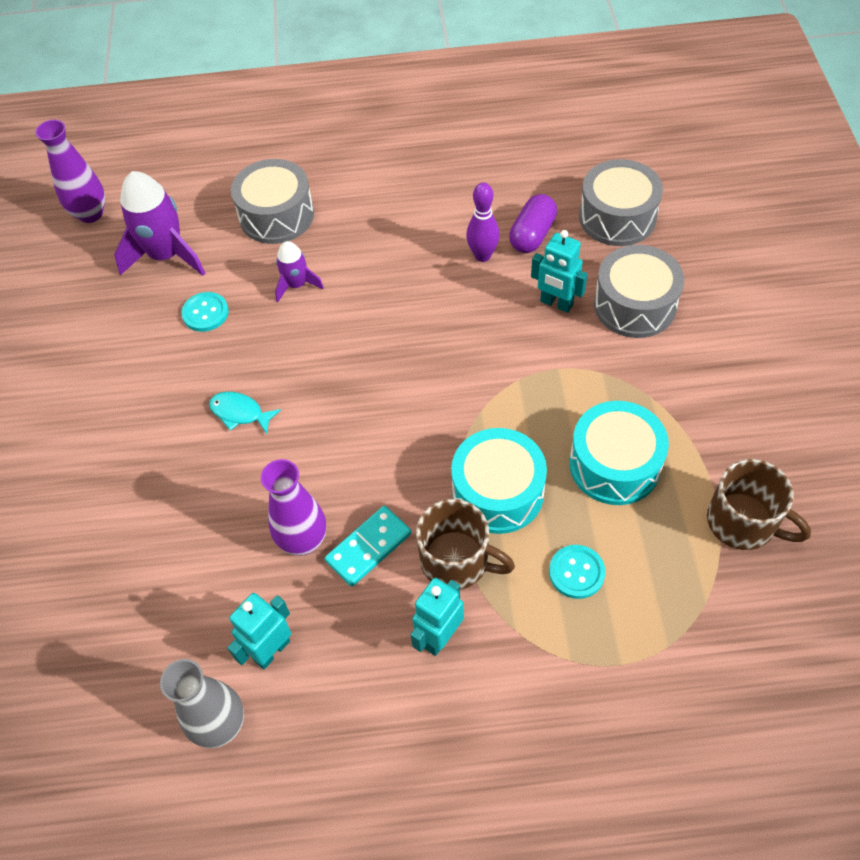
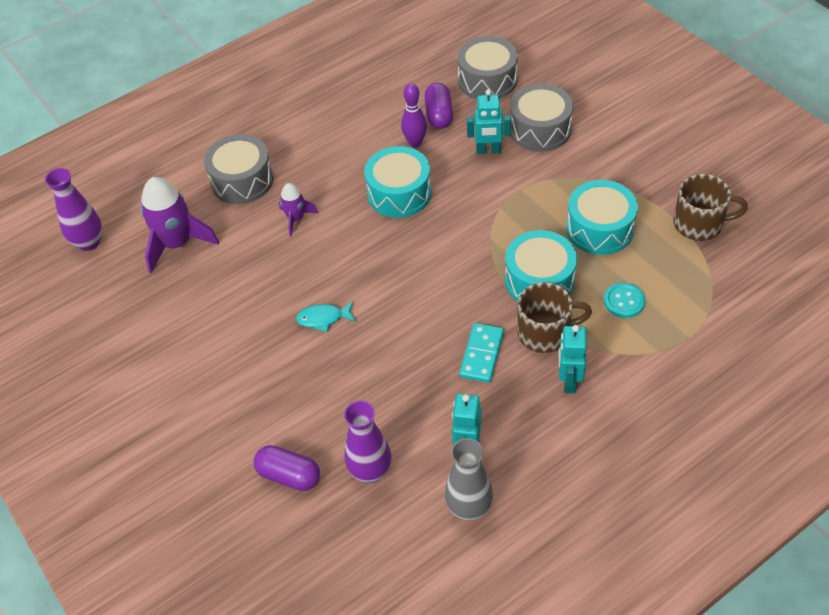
camera: 30 degrees left, 5 degrees down
(78, 573) = (289, 475): none -> purple capsule
(205, 313) = (242, 268): turquoise button -> none
(303, 541) = (434, 373): purple vase -> purple vase (370, 471)
(422, 307) = (399, 193): none -> turquoise drum

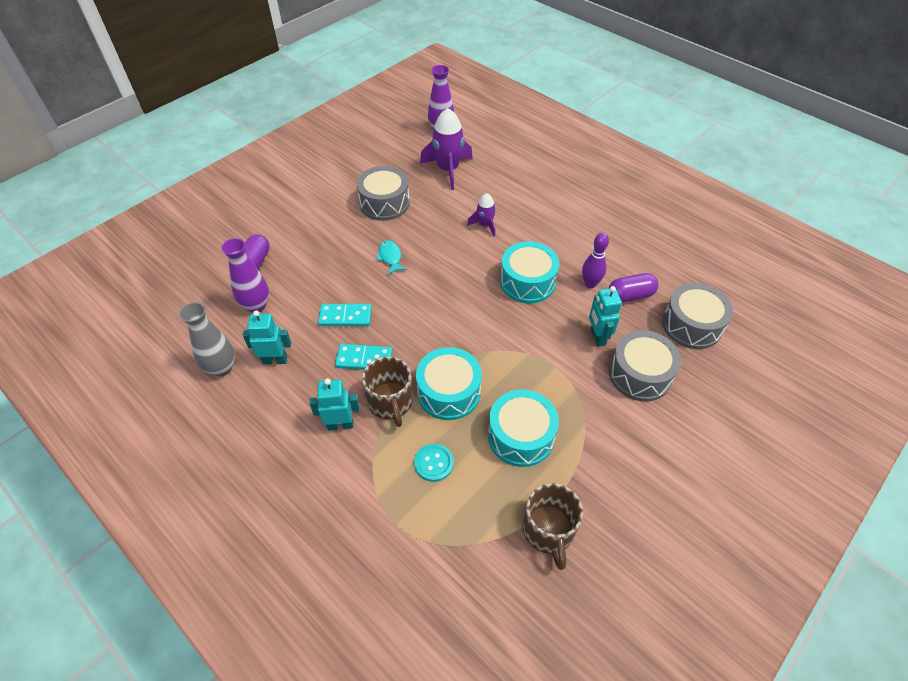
camera: 75 degrees right, 0 degrees up
(242, 180) = (516, 189): grey drum -> grey drum (384, 203)
(412, 371) = (345, 317): none -> turquoise domino

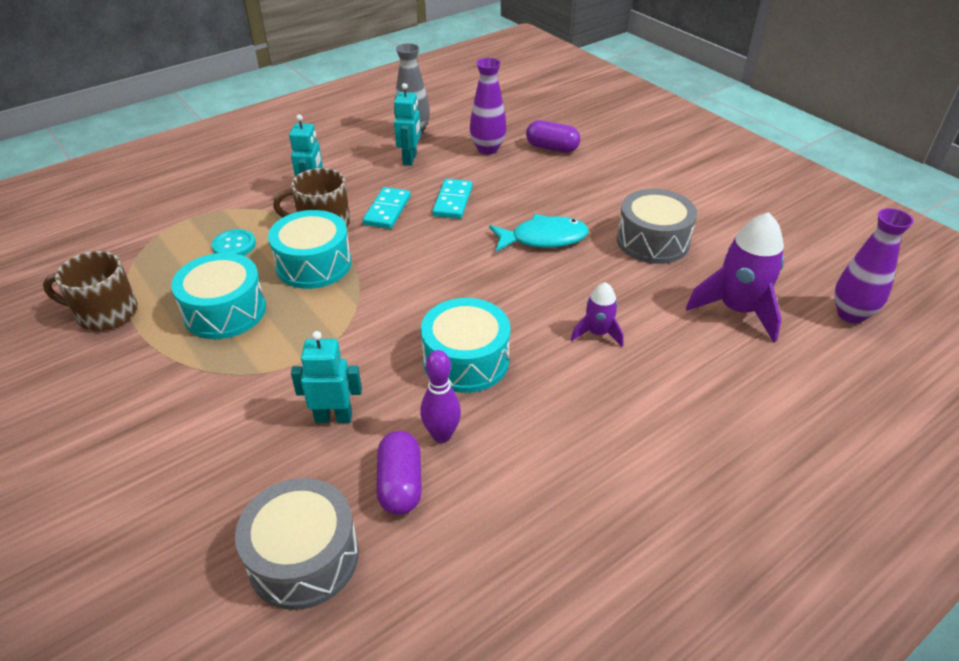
camera: 100 degrees right, 10 degrees down
(390, 257) = (543, 239): turquoise fish -> turquoise fish, size x1.62
(640, 374) = (245, 450): grey drum -> none

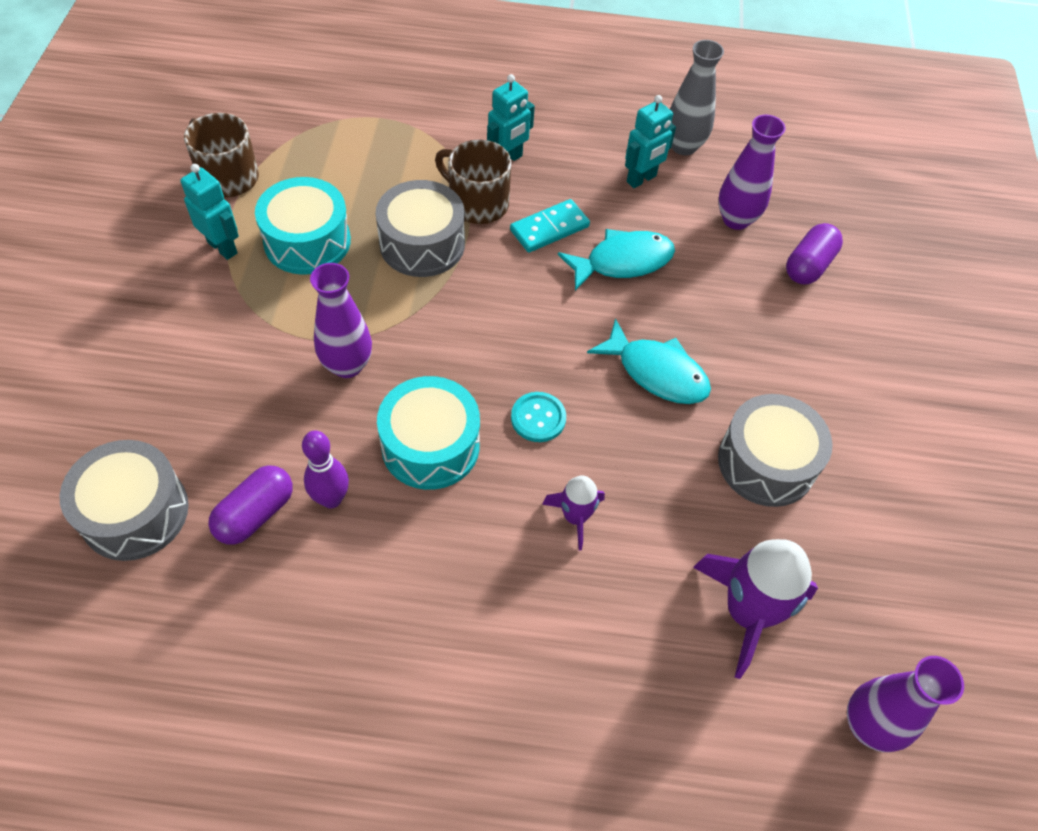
camera: 40 degrees right, 15 degrees up
(234, 245) = (383, 175): turquoise button -> turquoise button (538, 418)
(313, 264) = (422, 244): turquoise drum -> grey drum
(333, 417) = (276, 411): turquoise robot -> turquoise robot (222, 247)
(350, 357) = (347, 365): none -> purple vase
(453, 201) = (622, 262): turquoise domino -> turquoise fish
(552, 148) = (808, 266): purple capsule -> purple capsule turned 60 degrees clockwise

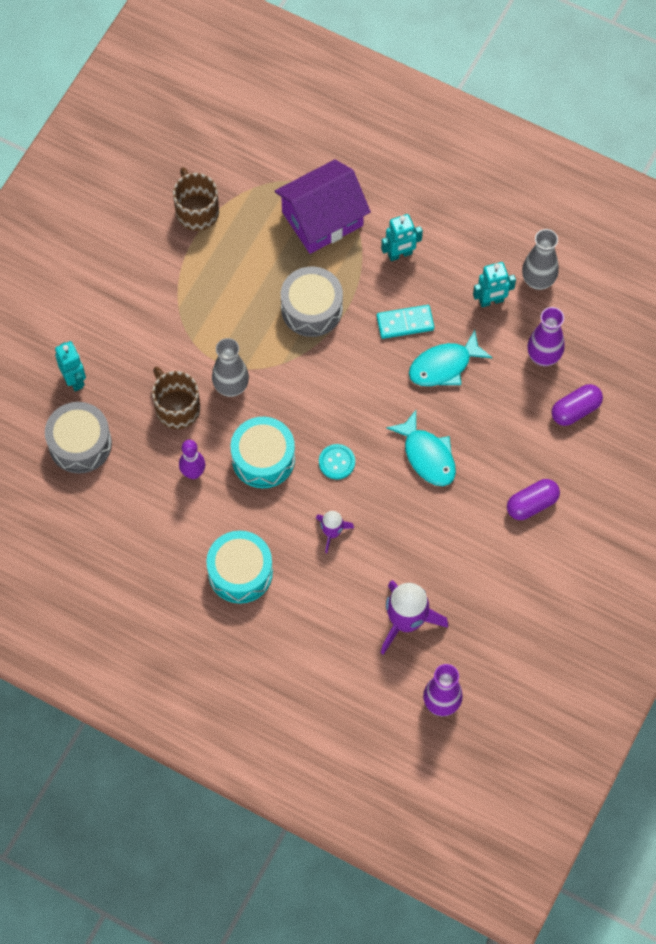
camera: 25 degrees right, 10 degrees up
(222, 247) = (177, 271): turquoise robot -> turquoise robot (74, 380)
(256, 514) = (147, 468): purple capsule -> purple capsule (532, 504)
(307, 241) = (235, 283): turquoise drum -> turquoise drum (240, 572)
(347, 365) = (231, 387): purple vase -> grey vase
(395, 147) = (322, 219): none -> purple house
(477, 203) = (362, 286): brown mug -> brown mug (176, 407)
(622, 262) = (444, 366): turquoise fish -> turquoise fish turned 150 degrees clockwise
(766, 462) = (466, 538): grey drum -> none

